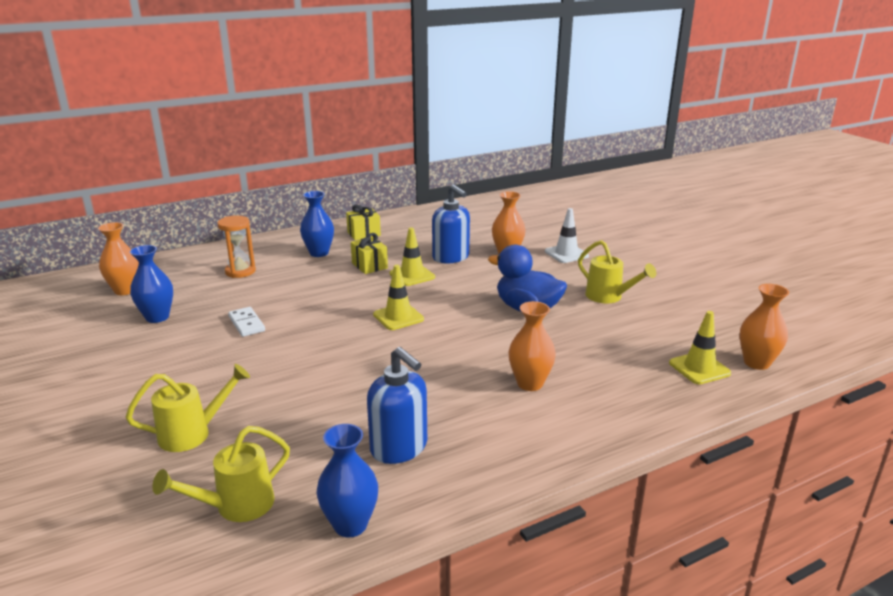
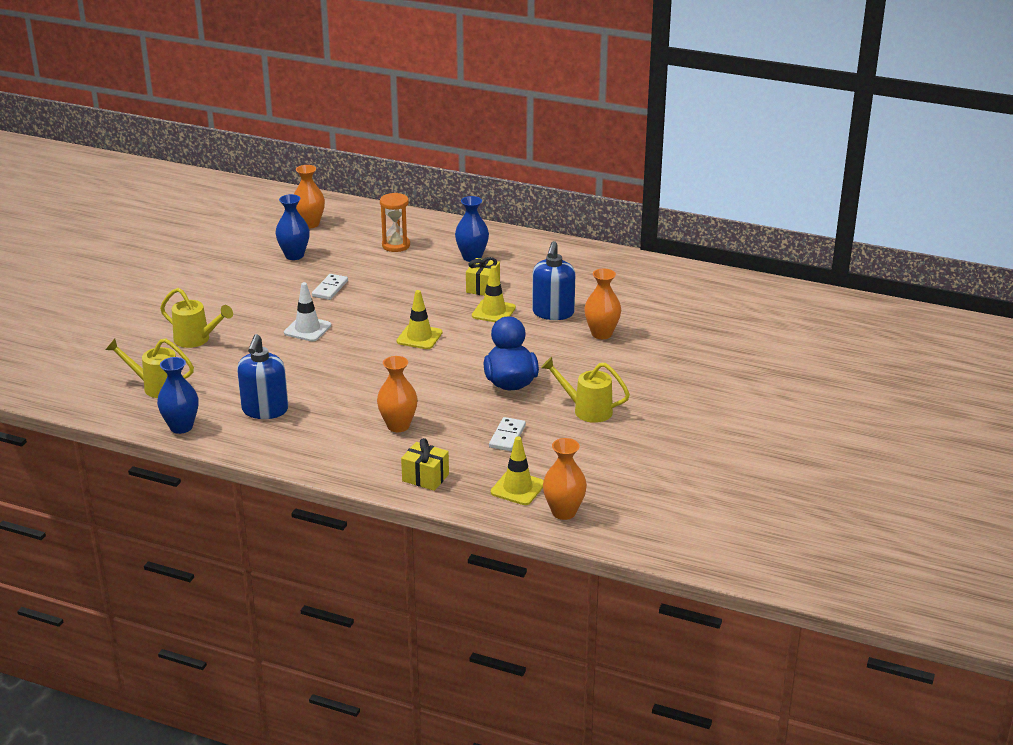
camera: 50 degrees right, 5 degrees up
(364, 234) = (536, 257): yellow gift -> yellow gift (425, 477)
(566, 254) = (647, 360): white traffic cone -> white traffic cone (307, 329)
(608, 297) = (587, 410): yellow watering can -> yellow watering can turned 105 degrees clockwise
(610, 341) = (507, 436): none -> white domino

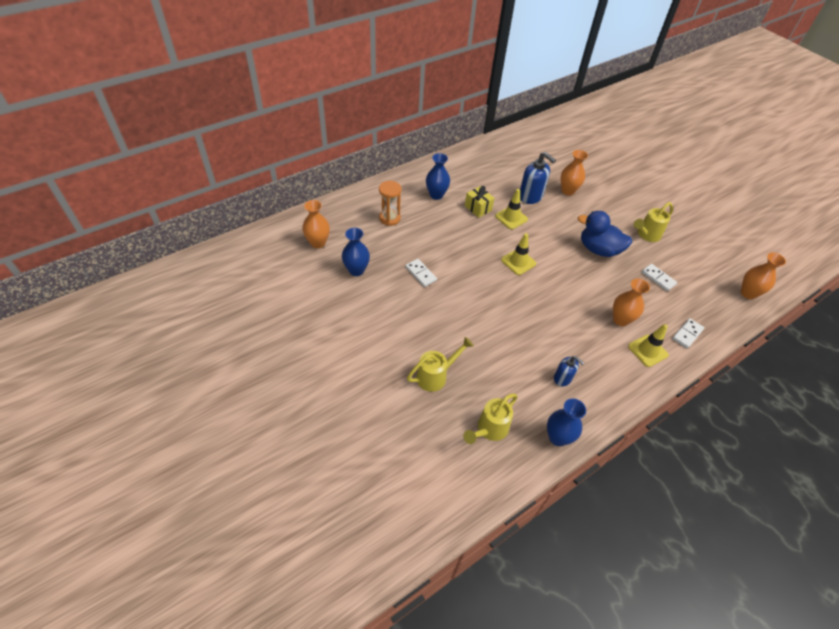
camera: 60 degrees left, 20 degrees up
(265, 410) = (562, 378): blue soap dispenser -> blue soap dispenser, size x0.60
(307, 329) = (467, 309): white traffic cone -> none
(425, 477) = (687, 334): yellow gift -> white domino
(517, 488) = (716, 300): yellow traffic cone -> yellow traffic cone (647, 350)

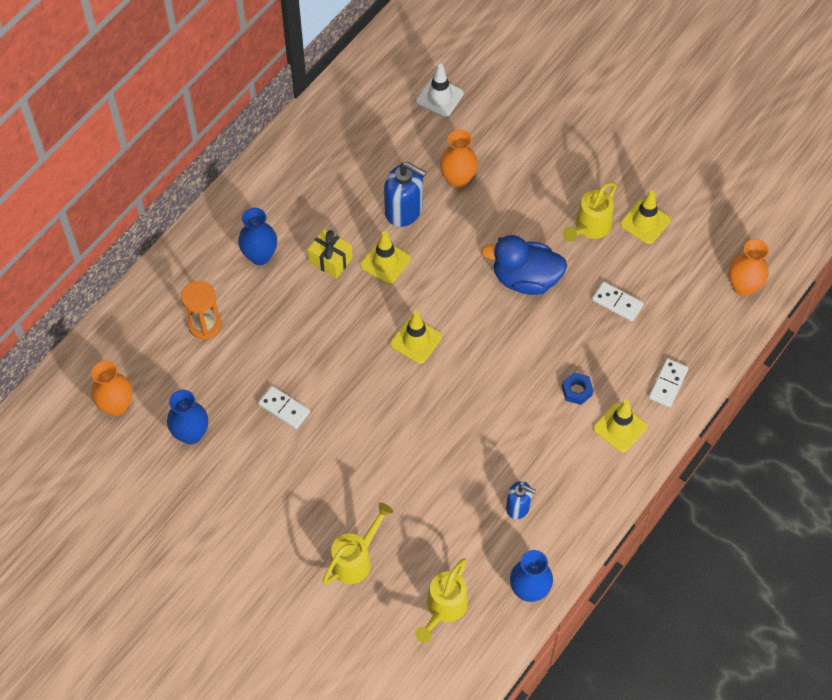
camera: 15 degrees left, 10 degrees up
(567, 153) = (439, 97): none -> white traffic cone
(620, 320) = (577, 390): orange vase -> blue nut
(683, 241) = (645, 222): none -> yellow traffic cone

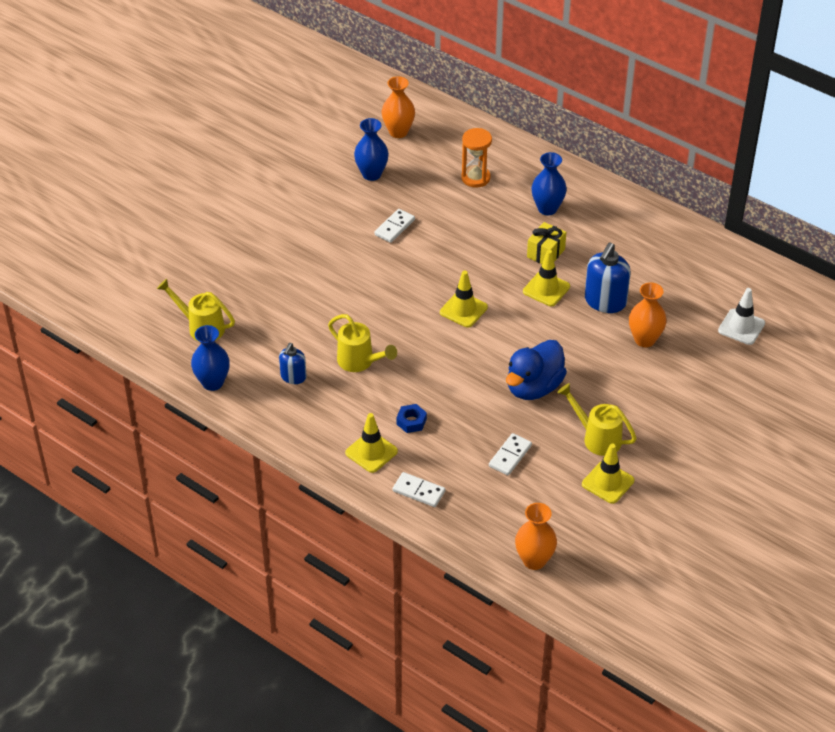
camera: 90 degrees right, 15 degrees down
(355, 559) = (251, 272): yellow watering can -> yellow watering can (359, 362)
(525, 279) = (534, 387): blue duck -> blue duck turned 150 degrees counterclockwise

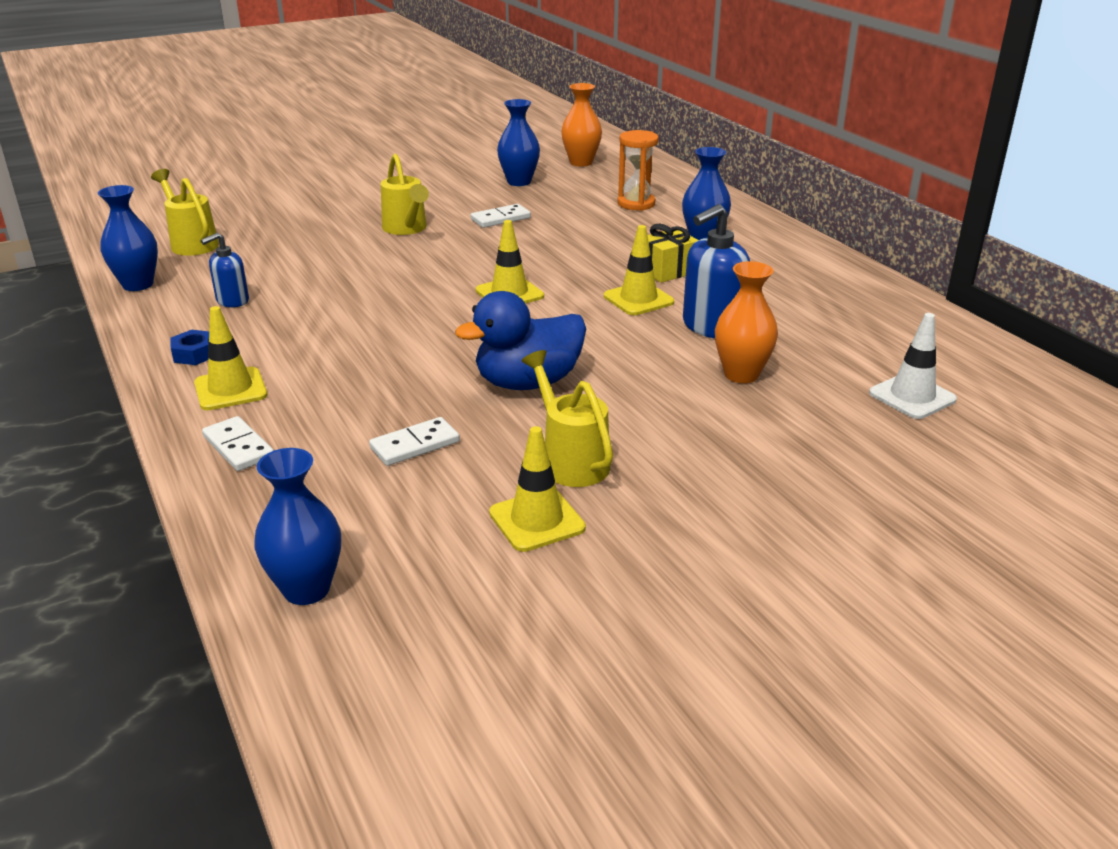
camera: 25 degrees right, 15 degrees down
(359, 362) = (326, 307): yellow watering can -> yellow watering can (406, 229)
(411, 421) = (321, 374): blue nut -> blue nut (195, 354)
(534, 560) = (306, 589): orange vase -> blue vase

